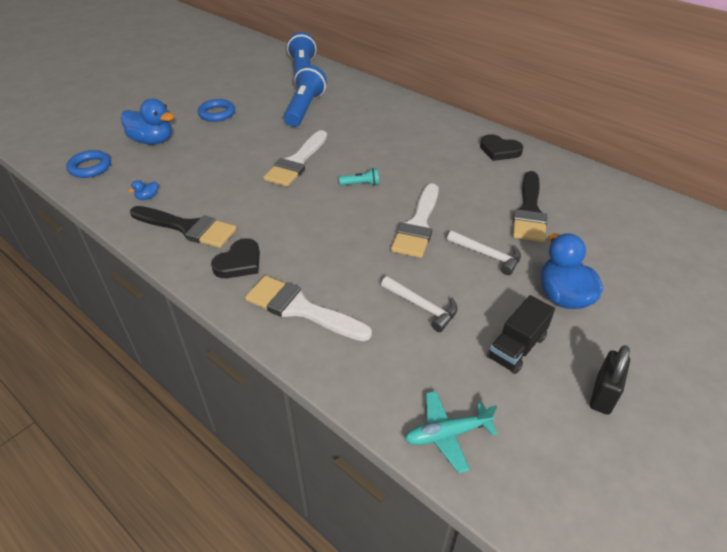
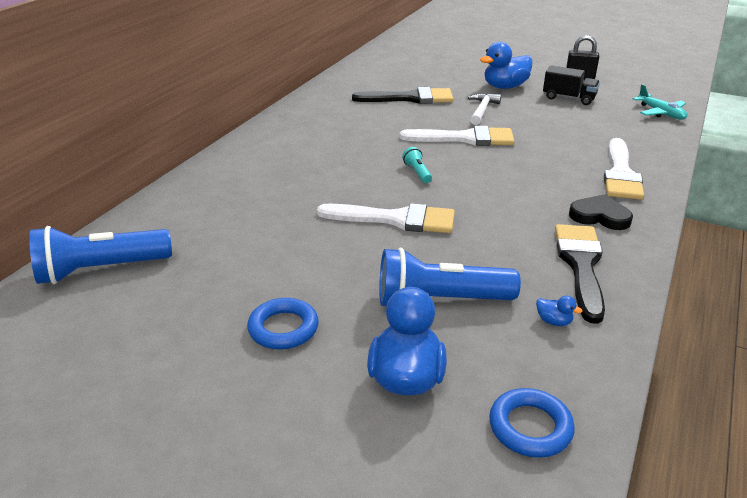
camera: 105 degrees left, 10 degrees down
(304, 108) = (245, 241): blue flashlight -> blue flashlight (440, 301)
(422, 307) = (564, 128): white hammer -> none
(499, 150) = (313, 112): black heart -> none

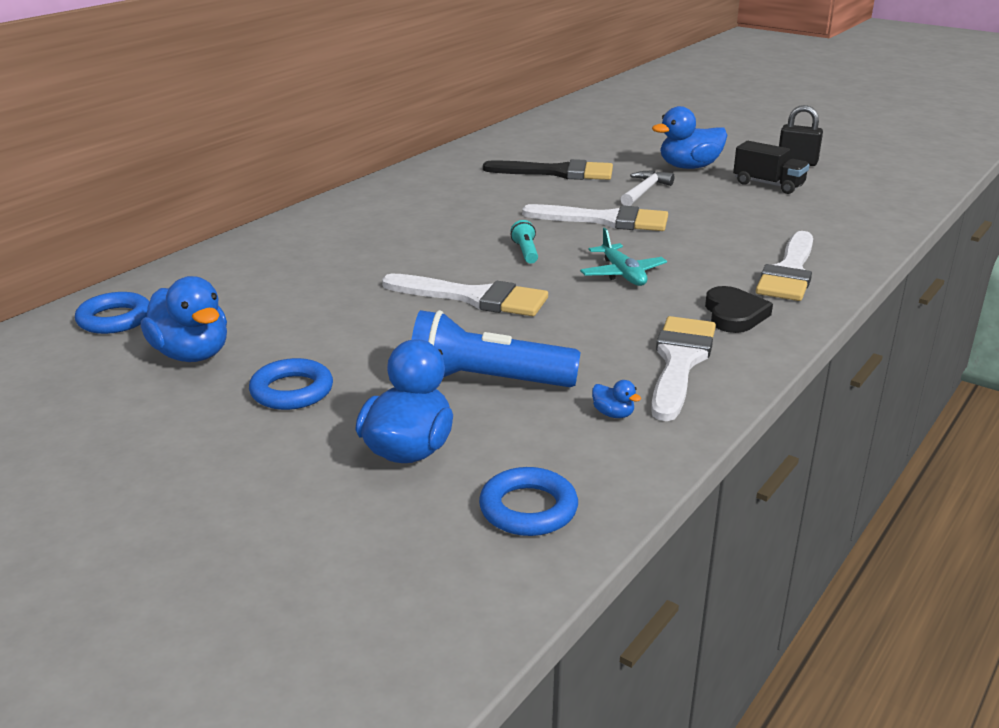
camera: 10 degrees right, 5 degrees down
(101, 270) = (115, 319): blue flashlight -> blue ring
(182, 300) = (191, 354): none -> blue duck
(581, 265) = (679, 362): black brush -> white brush
(600, 216) = (734, 314): black heart -> black heart turned 60 degrees clockwise
(661, 113) = (886, 209): turquoise plane -> turquoise plane (622, 274)

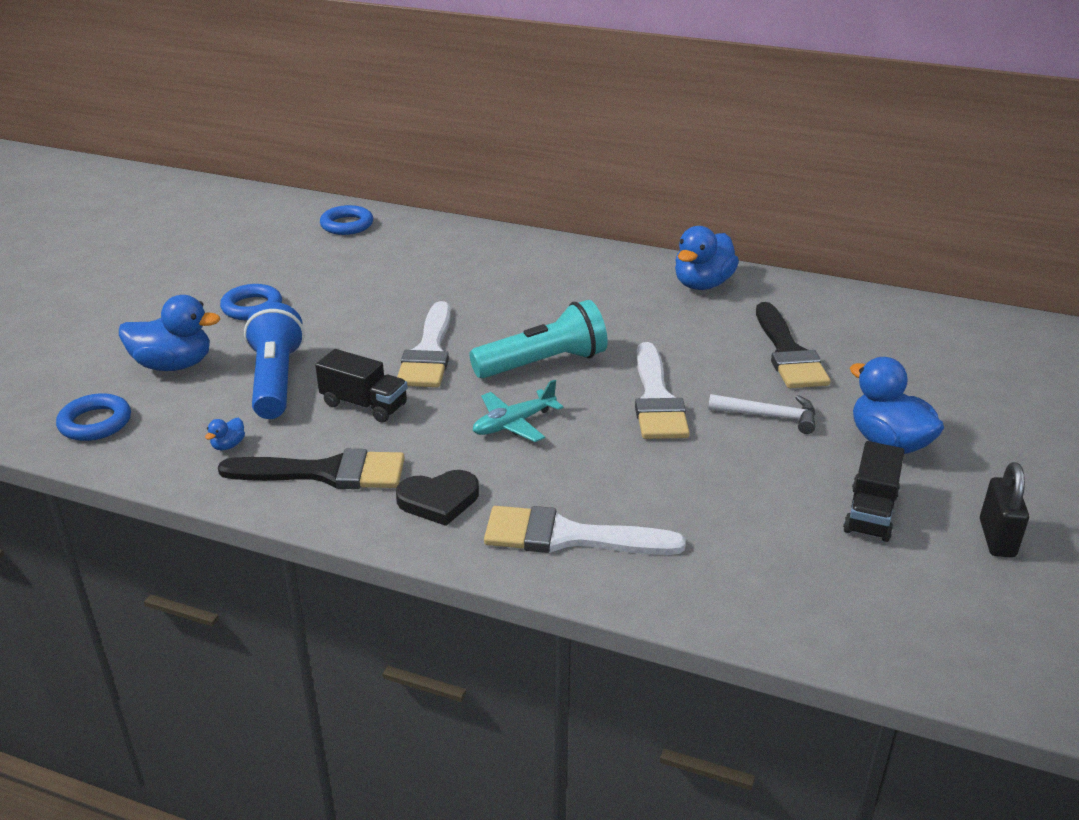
camera: 75 degrees right, 5 degrees up
(191, 354) = (299, 262): blue duck -> blue duck (702, 284)
(525, 252) = (543, 363): turquoise flashlight -> turquoise flashlight, size x2.22
(561, 336) = (364, 405): none -> black truck
(679, 362) = (325, 473): white brush -> black brush

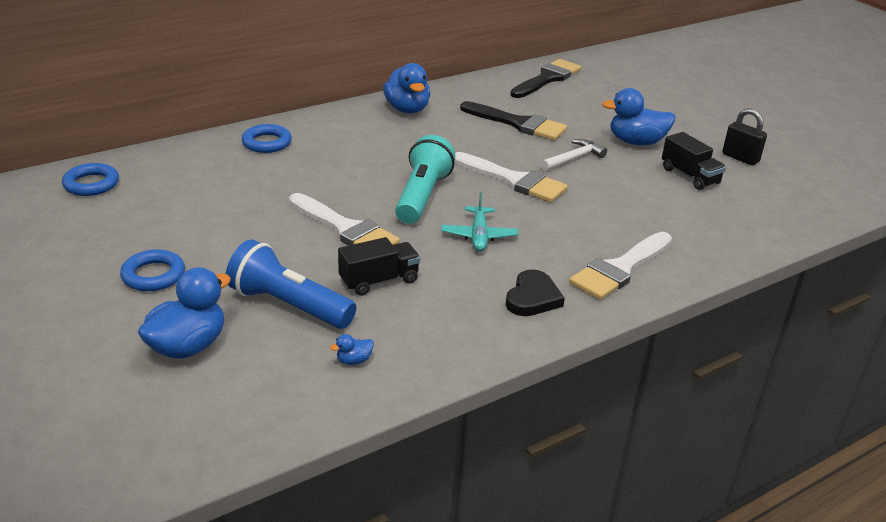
camera: 55 degrees left, 0 degrees up
(95, 423) = (224, 419): blue ring -> blue ring (267, 143)
(228, 445) = (354, 360): blue duck -> blue duck turned 90 degrees clockwise
(325, 473) = (446, 330): black brush -> black brush (547, 79)

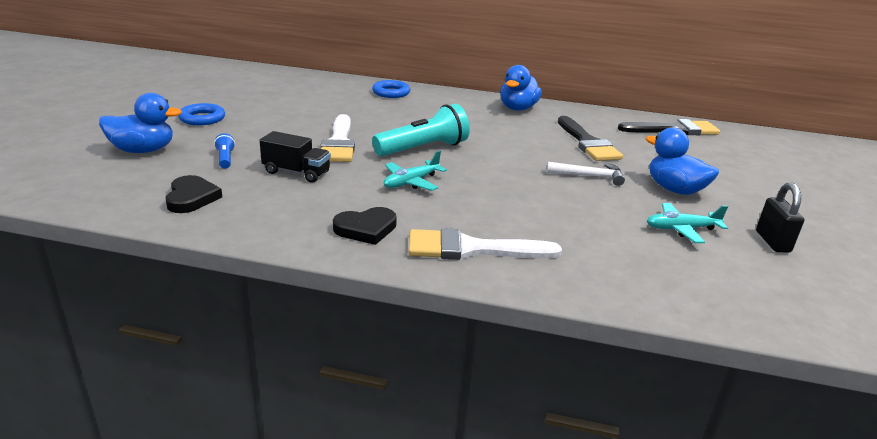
camera: 45 degrees right, 5 degrees down
(91, 184) = (266, 77): blue ring -> none
(289, 305) = (225, 159): blue flashlight -> blue flashlight, size x0.45
(354, 360) = (191, 198): blue duck -> black heart
(513, 180) = (508, 167): white brush -> none
(689, 176) = (681, 229): black truck -> turquoise plane

